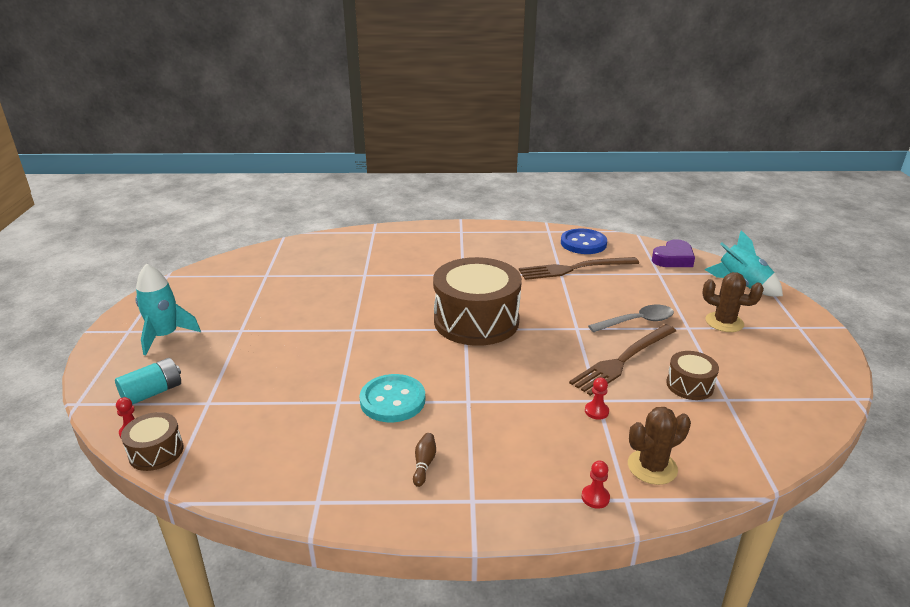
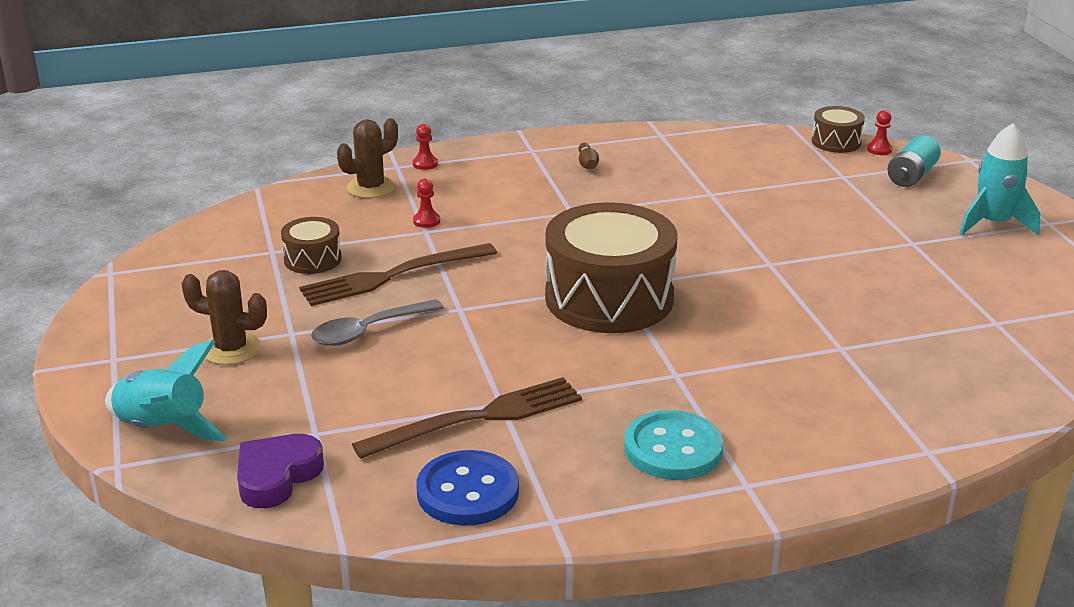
camera: 165 degrees right, 0 degrees up
(392, 400) = (654, 202): turquoise button -> turquoise button (673, 449)
(623, 360) = (393, 276): brown fork -> brown fork turned 150 degrees counterclockwise

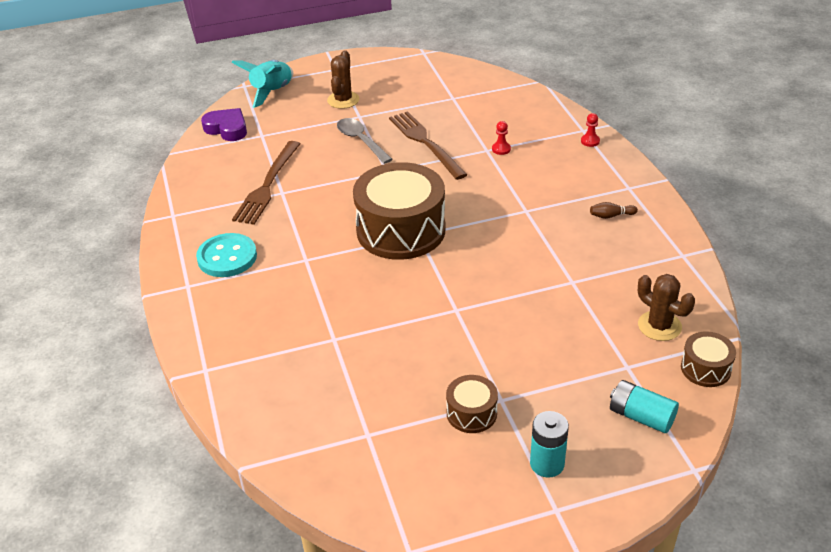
camera: 90 degrees right, 10 degrees up
(312, 259) = (444, 113): brown drum -> brown drum (471, 413)
(371, 188) = (546, 123): brown cactus -> brown cactus (659, 326)
(468, 492) = (202, 186): blue button -> none
(477, 418) = (267, 185): brown fork -> brown fork turned 45 degrees clockwise
(879, 149) = (697, 399): red pawn -> none
(993, 224) = (547, 464): turquoise rocket -> turquoise battery

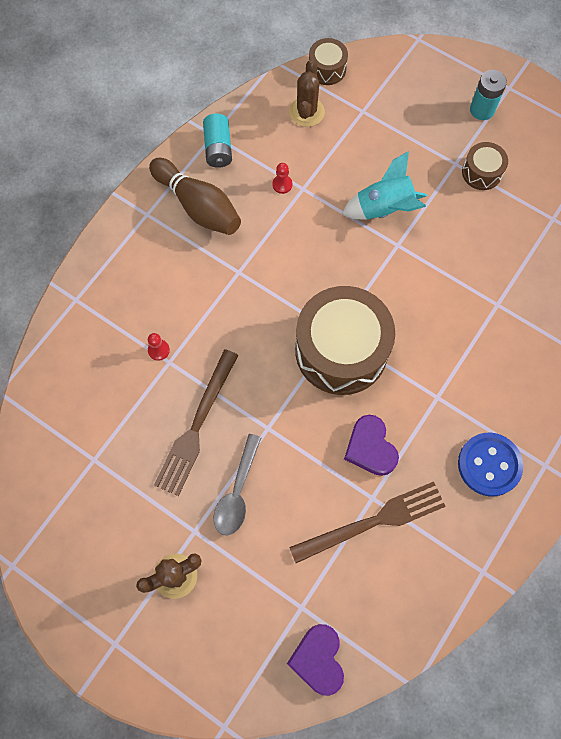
camera: 130 degrees left, 30 degrees up
(227, 257) = (489, 465): turquoise button -> blue button
(271, 92) = (215, 677): turquoise rocket -> turquoise rocket (384, 209)
(314, 208) = (370, 448): none -> purple heart
(590, 141) = (91, 282): red pawn -> red pawn (282, 184)
(611, 216) = (198, 206): brown bowling pin -> brown bowling pin, size x2.48
(641, 416) = (400, 82): turquoise battery -> turquoise battery (218, 148)

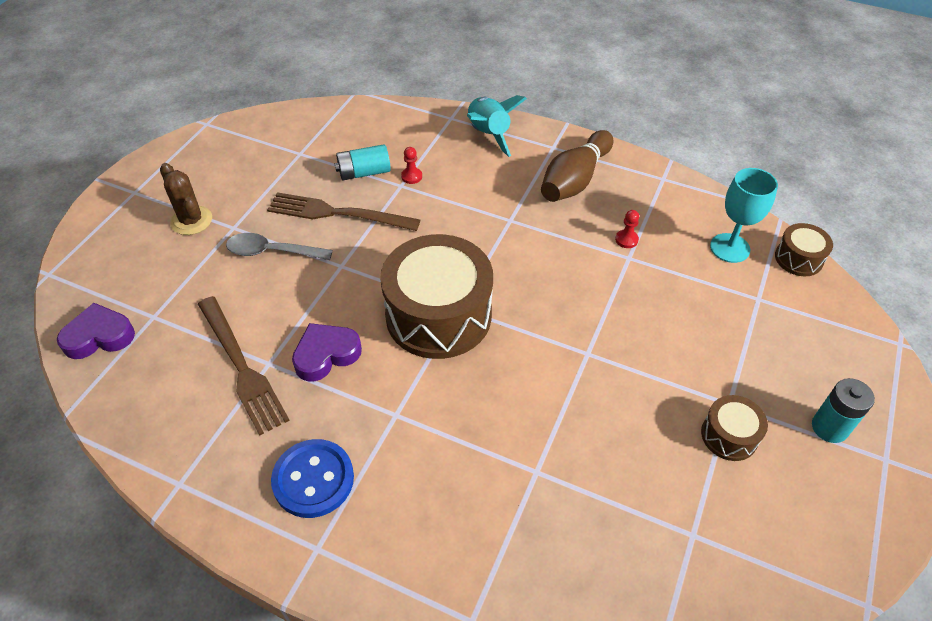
camera: 80 degrees right, 20 degrees down
(218, 148) = (648, 184): turquoise battery -> turquoise battery (364, 173)
(306, 112) = (729, 248): brown cactus -> turquoise goblet
(384, 209) = (631, 334): turquoise rocket -> turquoise rocket (488, 135)

